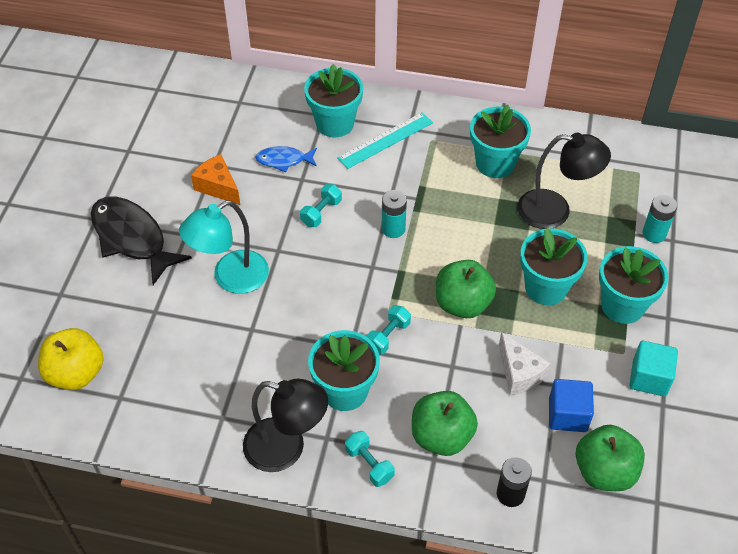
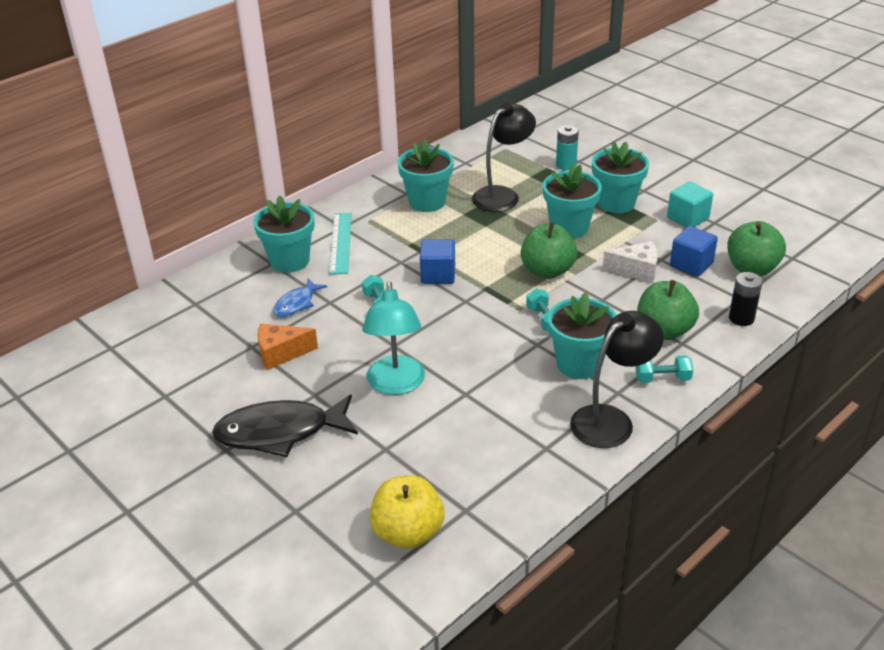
camera: 55 degrees left, 15 degrees down
(393, 229) = (438, 275): turquoise battery -> blue cube

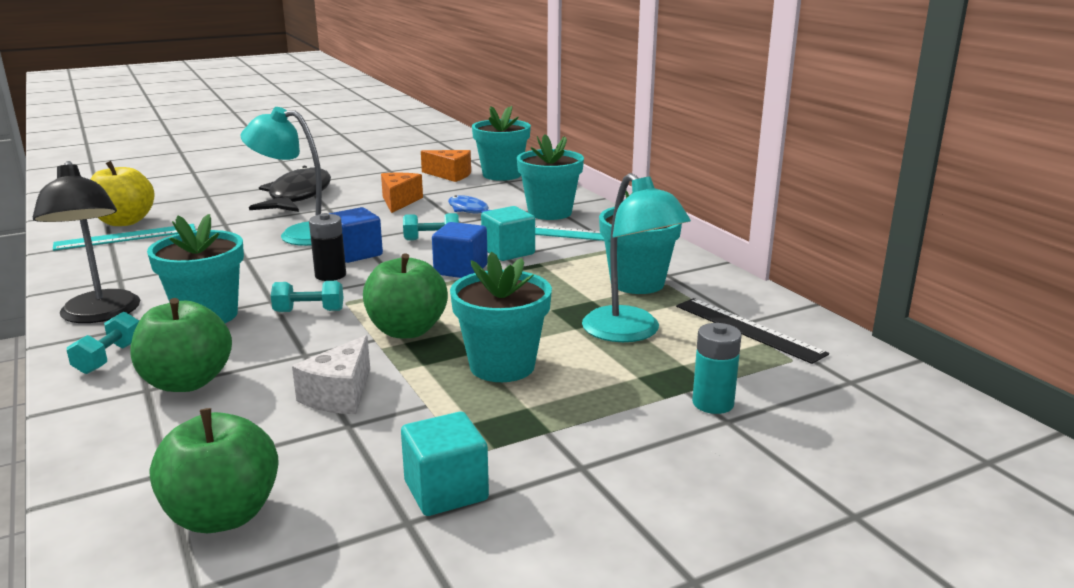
camera: 105 degrees right, 15 degrees down
(179, 345) = (450, 175): none -> orange cheese
(392, 262) = (508, 252): none -> turquoise cube
(451, 503) = (126, 237): none -> turquoise ruler
(476, 161) = (748, 329): none -> black ruler
(502, 195) = (630, 332): black lamp -> turquoise lamp
(616, 203) = (550, 424): turquoise flower pot -> turquoise flower pot (501, 175)
(691, 264) = (304, 450): blue cube -> blue cube (356, 253)
(741, 318) = (123, 455): black battery -> black battery (330, 275)

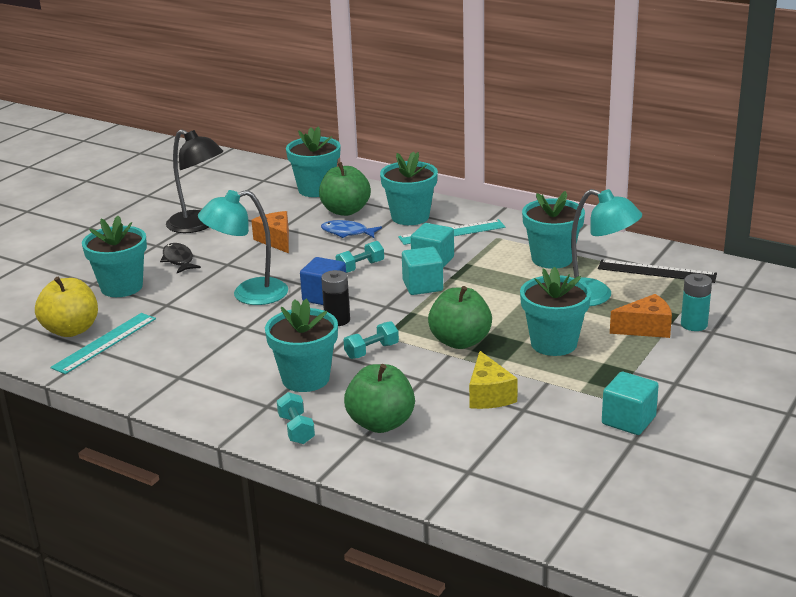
camera: 30 degrees left, 5 degrees up
(100, 315) = (224, 406): black lamp -> black lamp (198, 225)
(220, 203) = (121, 287): none -> turquoise flower pot
(223, 515) = (538, 477): green apple -> green apple (345, 211)
(298, 196) = (178, 260): black fish -> black fish, size x0.53
(339, 395) = (489, 395): white cheese -> yellow cheese
(450, 175) = (274, 201): orange cheese -> orange cheese (646, 328)
(461, 270) = (422, 286): blue cube -> turquoise cube

